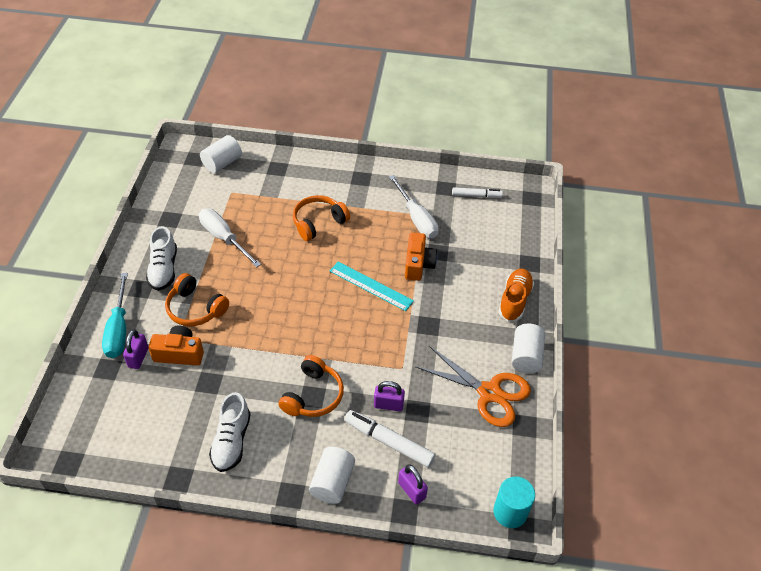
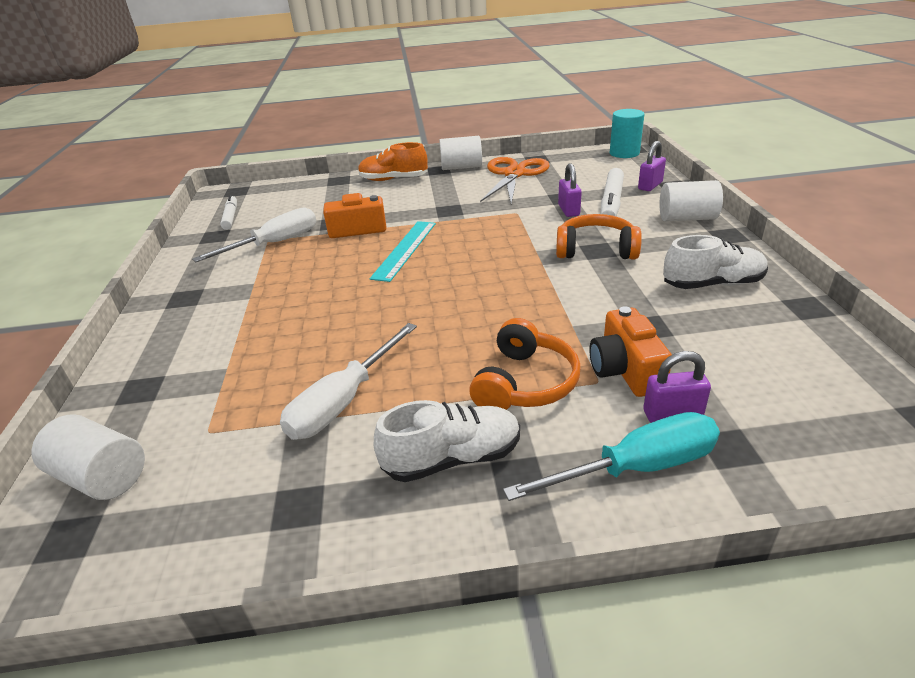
camera: 100 degrees left, 15 degrees down
(318, 222) = (290, 312): orange headphones -> none

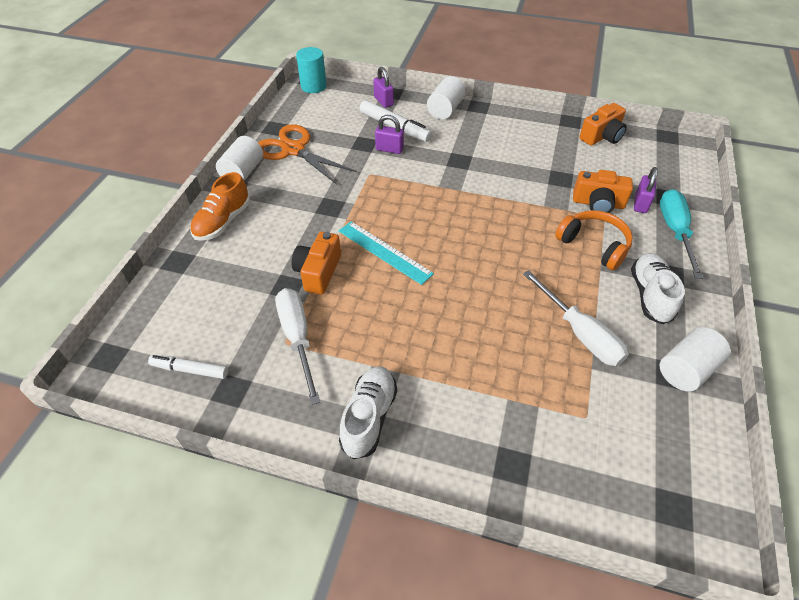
camera: 70 degrees left, 15 degrees up
(102, 476) = (617, 489): white cylinder -> white cylinder (686, 369)
(596, 250) = (459, 161): orange headphones -> none
(712, 284) = (530, 138): white shoe -> white shoe (369, 417)
(810, 343) = (602, 136): none -> orange camera

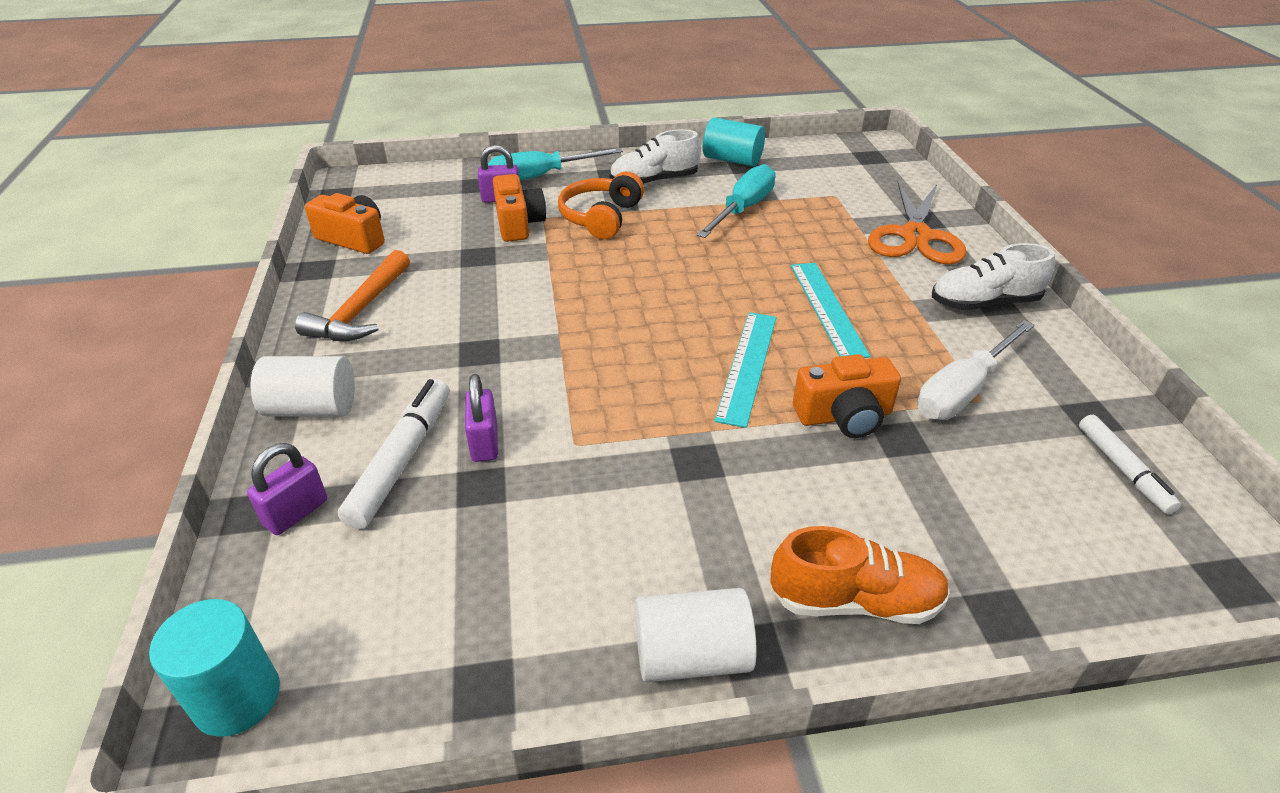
camera: 115 degrees left, 10 degrees down
(293, 149) = (558, 598): orange scissors -> orange scissors (915, 236)
(417, 316) = (827, 308): none -> turquoise ruler
(518, 130) = (361, 311): none -> orange hammer
(580, 333) = (742, 209): white screwdriver -> turquoise screwdriver
(686, 369) = (732, 160): white cylinder -> turquoise cylinder

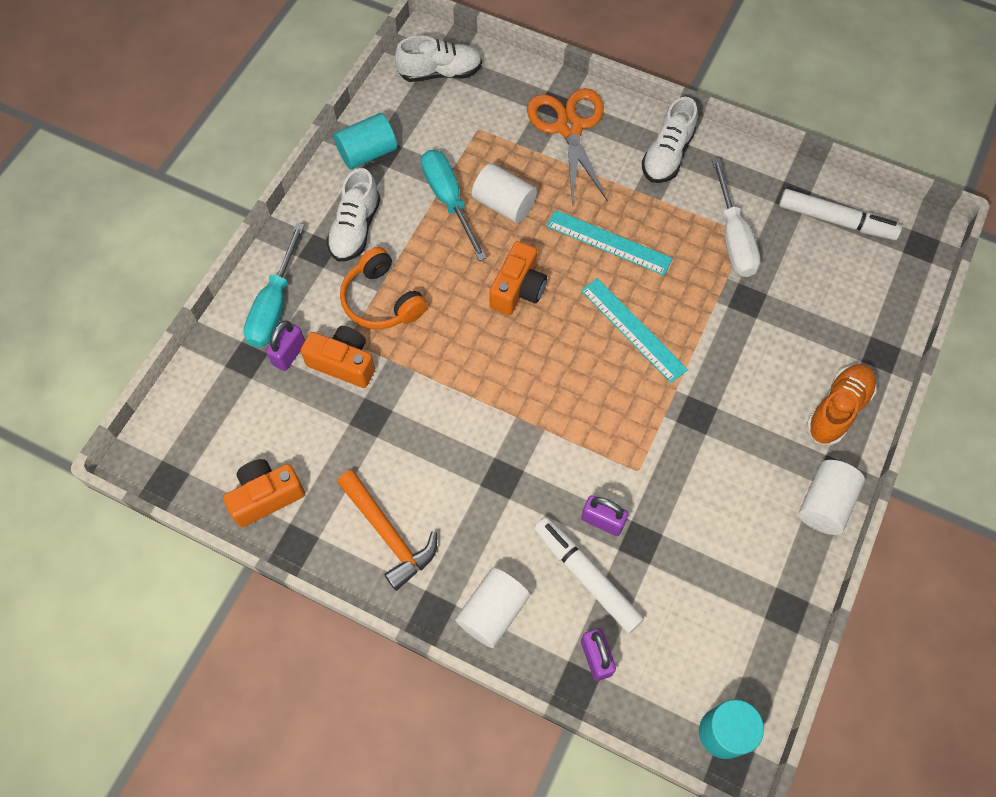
camera: 55 degrees left, 25 degrees up
(780, 236) = (504, 204): none -> white cylinder
(844, 416) = (712, 313): orange camera -> orange camera (518, 289)
(858, 159) = (440, 73): none -> white shoe
(915, 236) = (569, 127): orange scissors -> orange scissors turned 150 degrees counterclockwise
(1122, 469) = (836, 220): white marker -> white marker, size x1.54

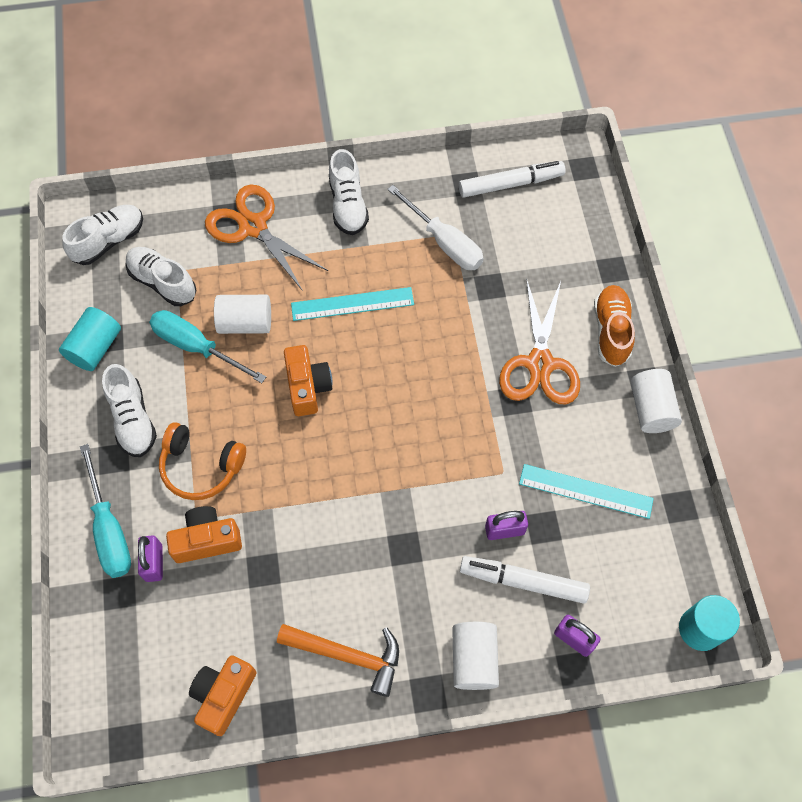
camera: 35 degrees left, 0 degrees up
(459, 131) = (163, 282): none -> white shoe
(633, 329) = (421, 363): turquoise ruler -> turquoise ruler (585, 491)
(744, 397) = (539, 364): none -> orange scissors

